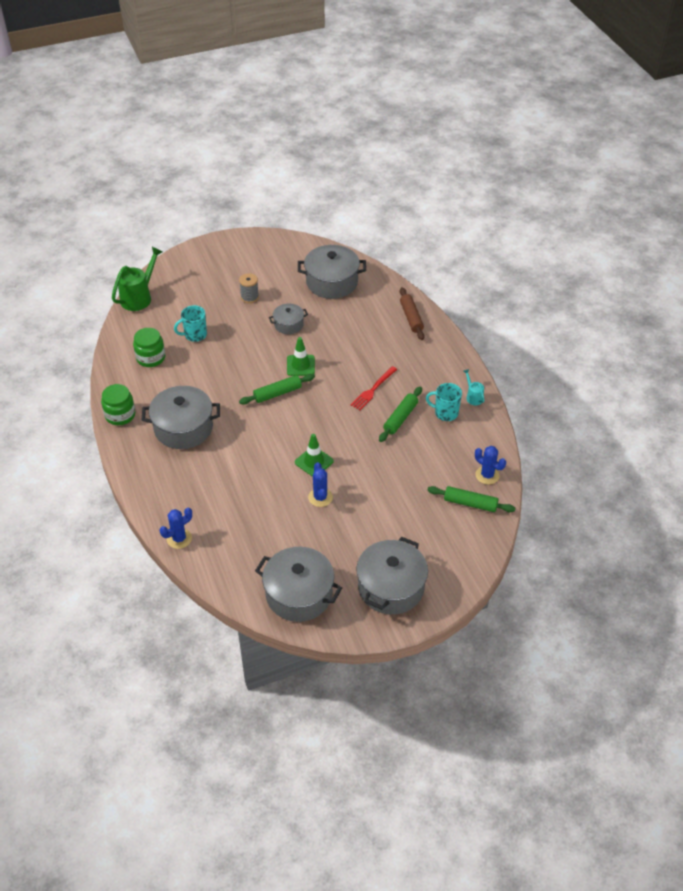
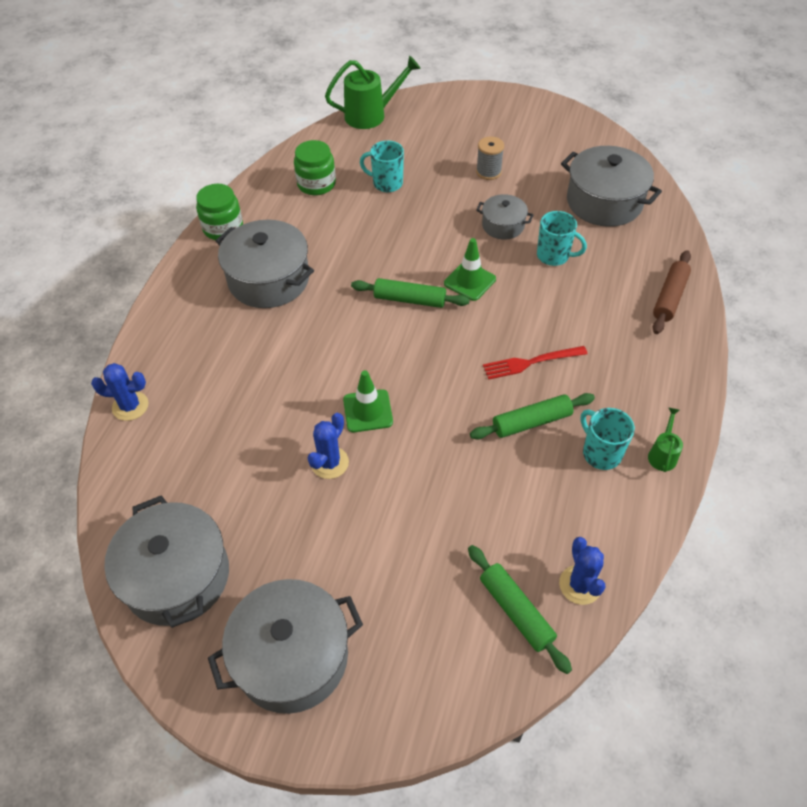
camera: 40 degrees right, 5 degrees up
(332, 327) = (554, 256): none -> turquoise mug
(473, 397) = (662, 454): turquoise watering can -> green watering can

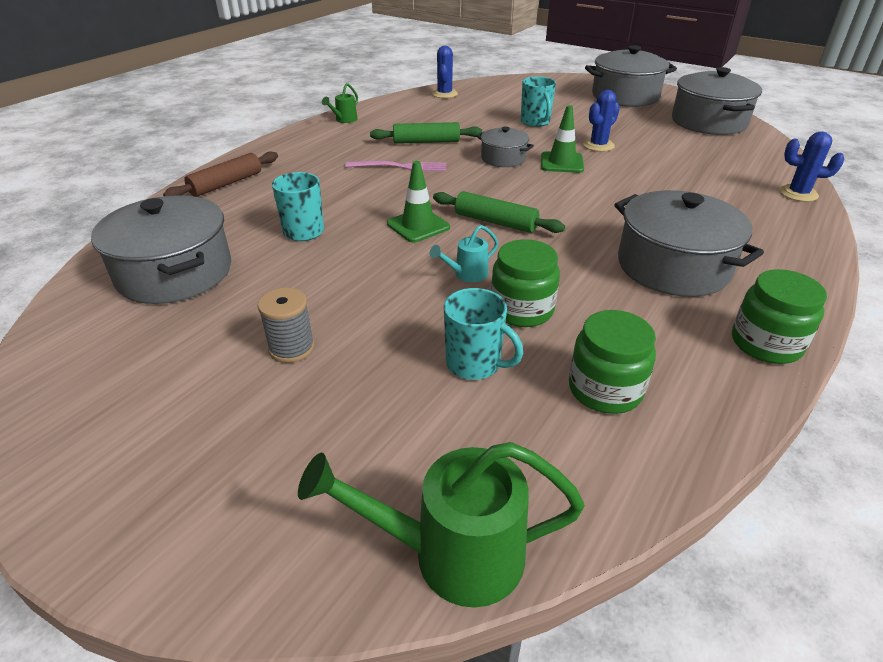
camera: 165 degrees left, 15 degrees down
(369, 221) = (522, 310): none -> green jar
(413, 241) = (466, 274): none -> turquoise watering can
(503, 225) = (334, 271): grey pot -> grey pot (503, 158)
(516, 611) = (488, 92): green rolling pin -> none
(530, 363) = (401, 167): red fork -> pink fork
(600, 453) = (387, 125): turquoise mug -> turquoise mug (535, 122)

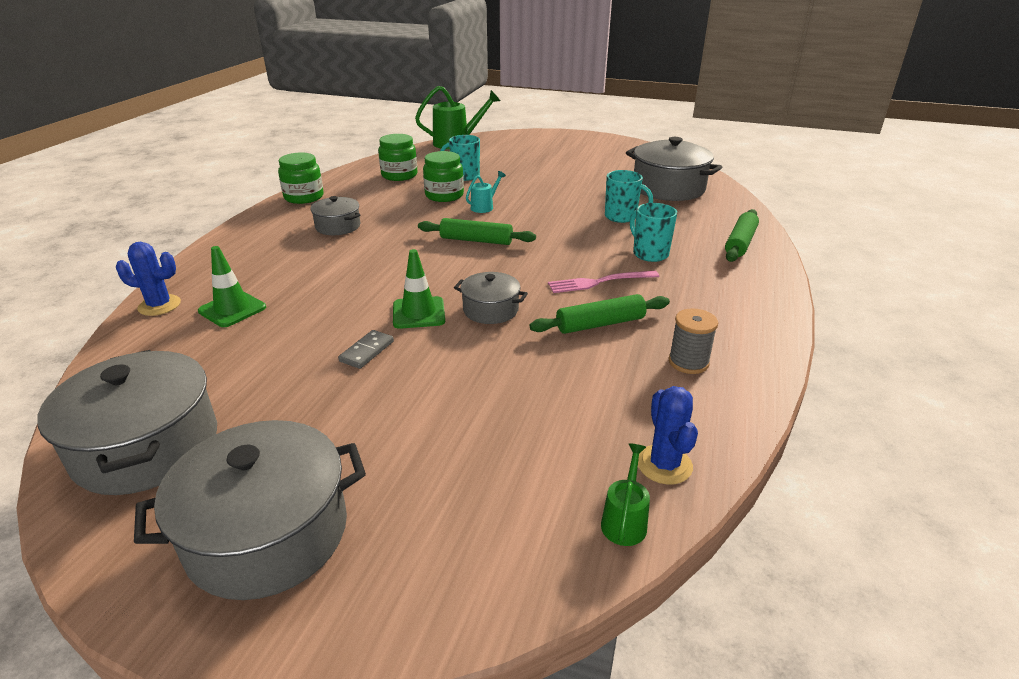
camera: 165 degrees right, 5 degrees down
(226, 184) = (740, 243): brown rolling pin -> green rolling pin
(291, 348) = (559, 171): grey spool -> grey spool (688, 362)
(344, 120) = (752, 351): green watering can -> green watering can (625, 520)
(418, 226) = (538, 230): green traffic cone -> green traffic cone (232, 309)
(535, 122) = (461, 394): turquoise mug -> turquoise mug (649, 254)
(598, 145) = (367, 351): blue cactus -> grey domino
(673, 266) = (338, 226): grey pot -> grey pot, size x0.55

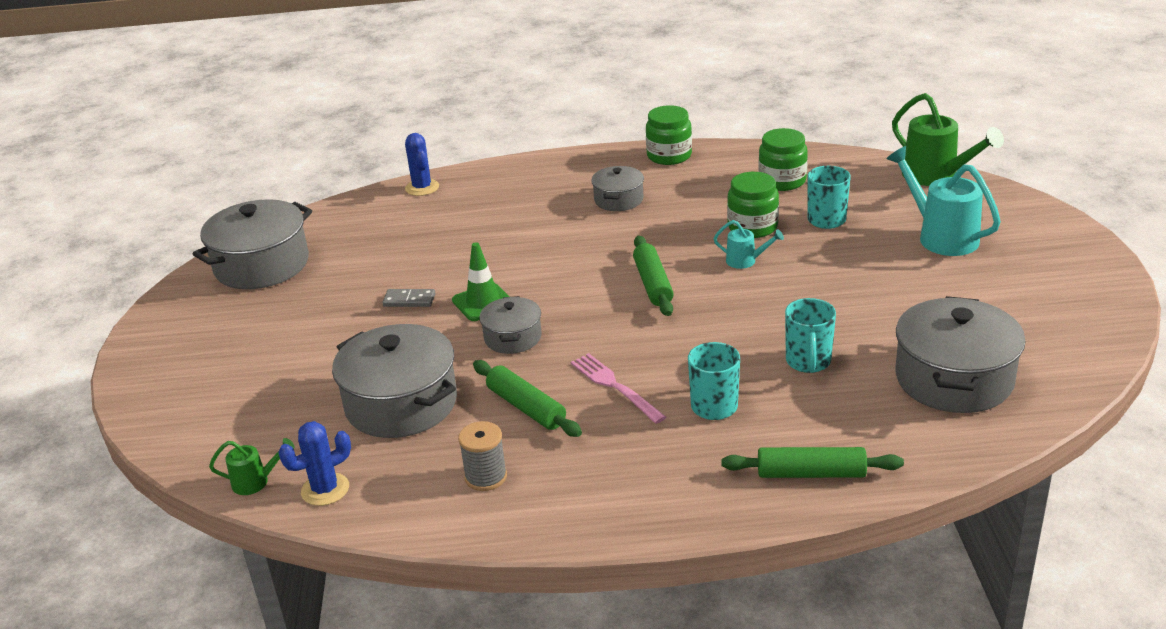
camera: 70 degrees right, 0 degrees up
(232, 309) = (435, 218): green traffic cone -> none
(267, 533) = (202, 341): grey pot -> grey pot (401, 403)
(522, 157) = (941, 236): none -> turquoise watering can

